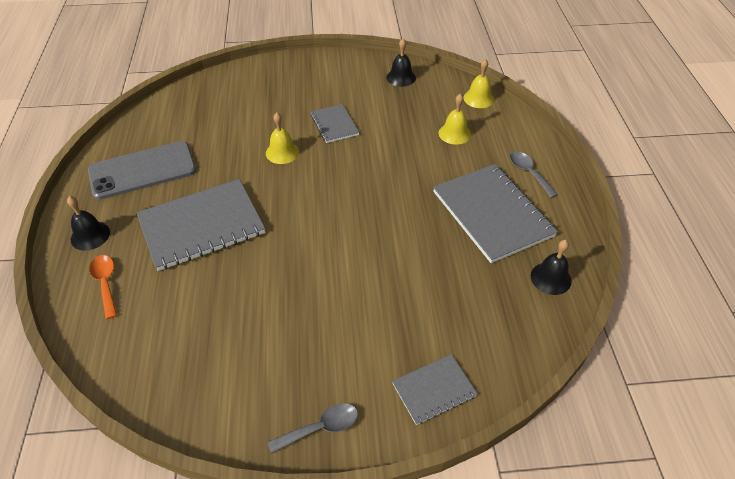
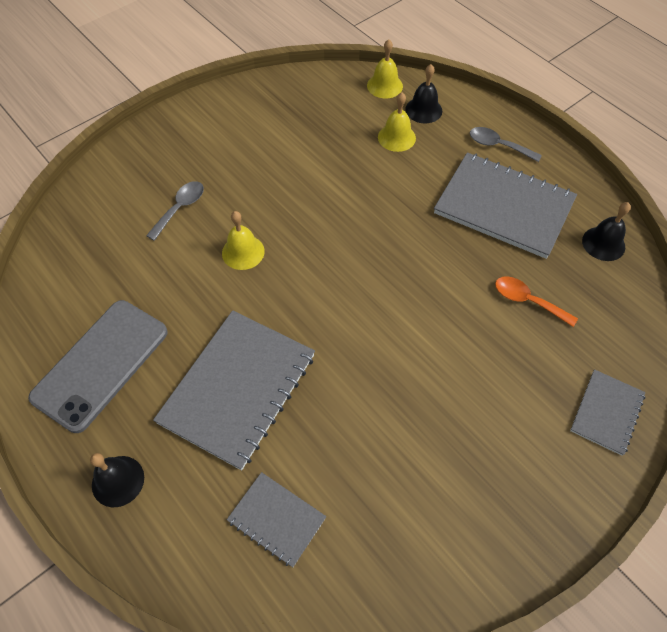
camera: 35 degrees left, 10 degrees up
(106, 283) = (196, 523): orange spoon -> orange spoon (528, 301)
(320, 428) = (551, 517): grey spoon -> grey spoon (180, 208)
(334, 124) = (268, 189): grey notebook -> grey notebook (277, 519)
(401, 77) = (287, 98): black bell -> black bell (423, 110)

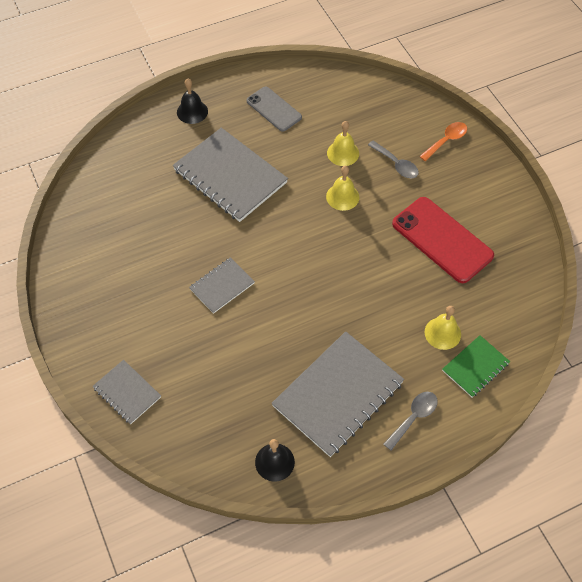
camera: 105 degrees right, 0 degrees up
(101, 364) = (274, 109): grey phone -> grey phone, size x0.62
(277, 519) = (137, 181): grey notebook -> grey notebook (222, 286)
(281, 153) = (442, 240): none -> red phone
(384, 86) = (516, 342): yellow bell -> yellow bell (343, 153)
(423, 110) = (475, 367): black bell -> green notebook
(528, 301) = (237, 376): orange spoon -> orange spoon (446, 141)

